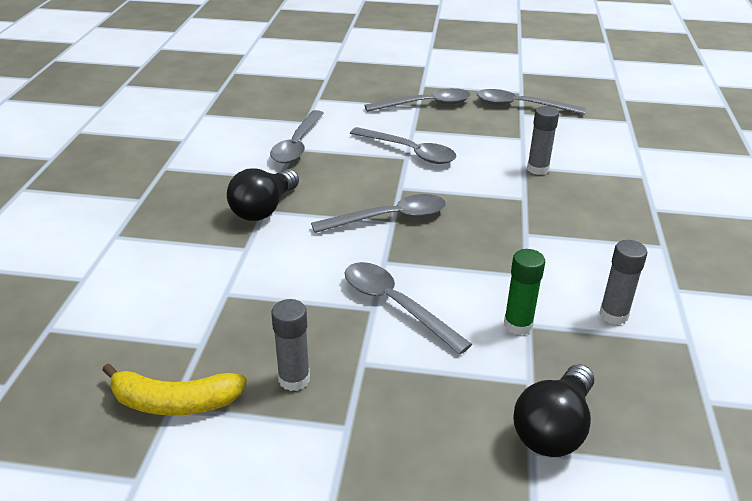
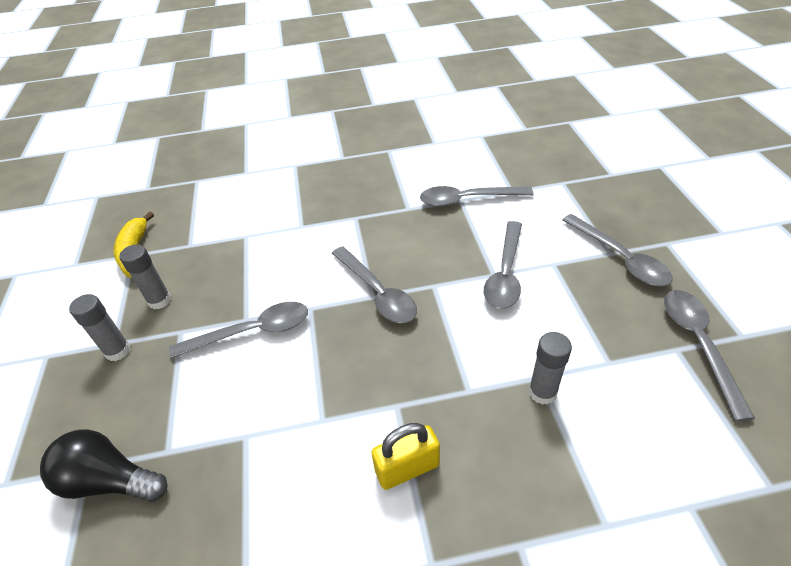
camera: 75 degrees right, 10 degrees up
(264, 209) = (357, 216): black light bulb -> none
(395, 305) = (252, 332): grey spoon -> grey spoon turned 45 degrees clockwise
(518, 325) = (242, 427): green glue stick -> none
(586, 240) = (407, 468): none -> yellow padlock
(613, 315) = (274, 515): grey glue stick -> grey glue stick (118, 351)

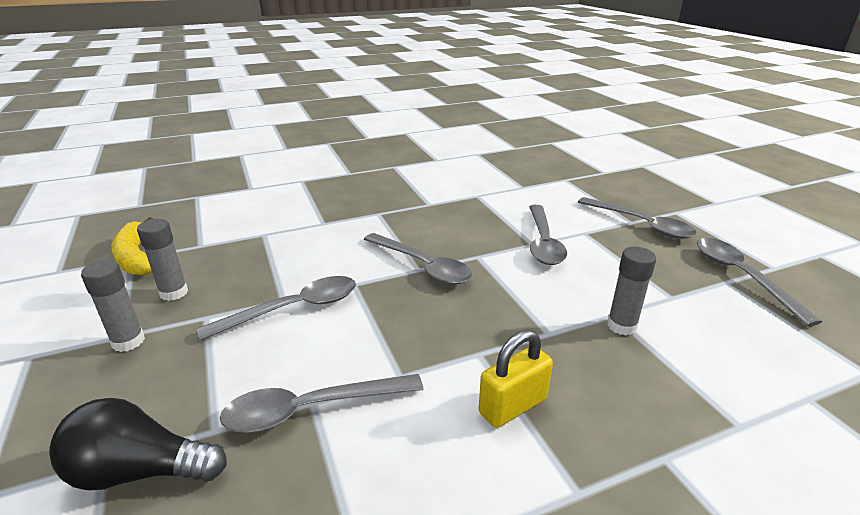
camera: 15 degrees left, 15 degrees down
(467, 199) = (484, 195): grey spoon -> grey spoon (311, 409)

